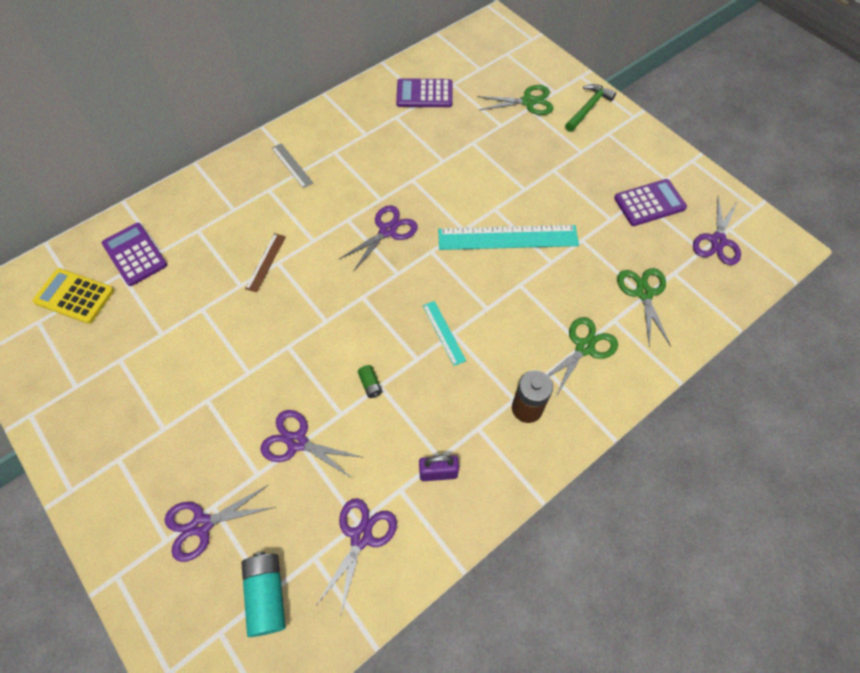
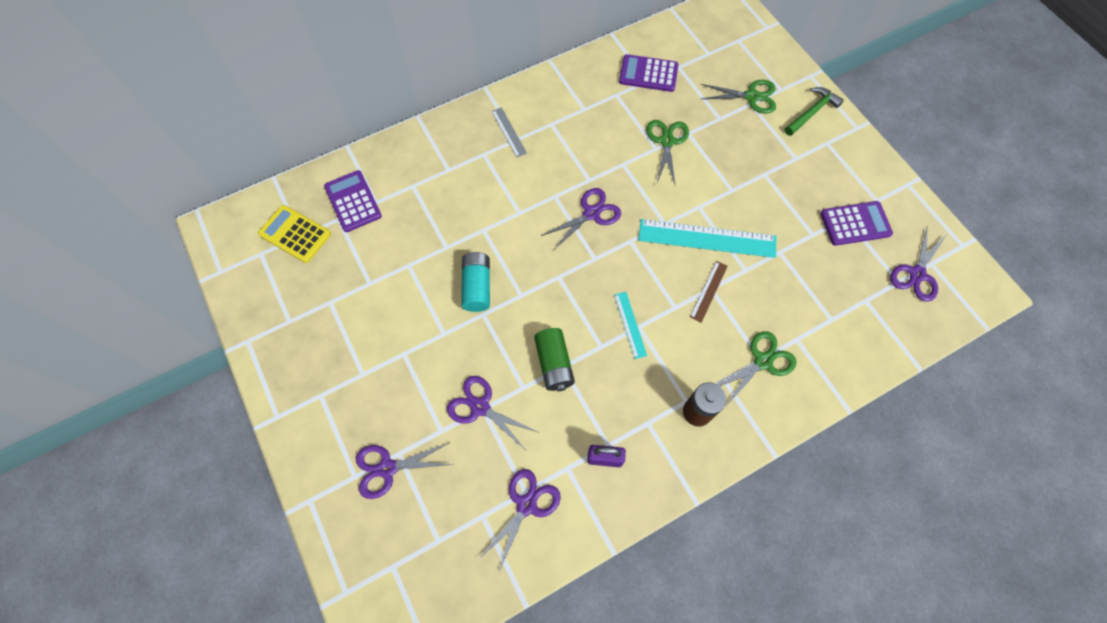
camera: 10 degrees right, 5 degrees up
(266, 262) = (472, 228): brown ruler -> brown ruler (709, 291)
(267, 595) = (437, 541): turquoise battery -> turquoise battery (477, 287)
(370, 384) = (554, 364): green battery -> green battery, size x2.00
(644, 293) = (831, 316): green scissors -> green scissors (667, 141)

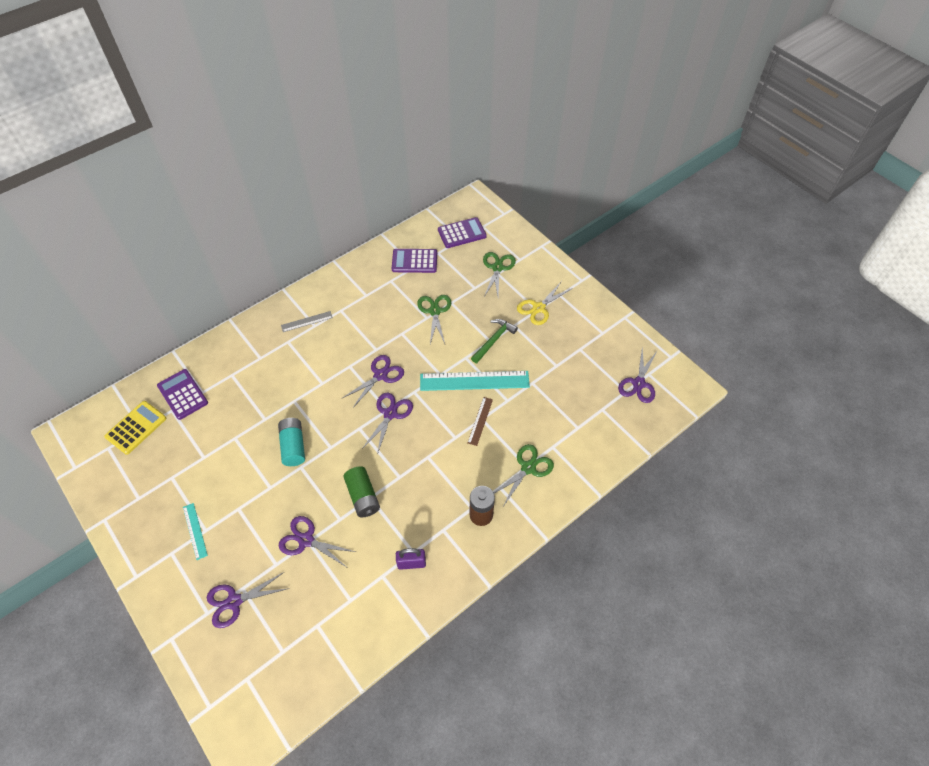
camera: 10 degrees left, 10 degrees down
(295, 234) = (136, 428): yellow calculator -> yellow calculator turned 105 degrees clockwise
(509, 132) = (307, 321): grey ruler -> grey ruler turned 75 degrees counterclockwise
(526, 505) = (352, 610): purple scissors -> purple scissors (390, 414)
(630, 324) = (421, 456): turquoise ruler -> turquoise ruler (195, 531)
(751, 96) = (497, 268): green scissors -> green scissors turned 75 degrees counterclockwise
(798, 156) = (538, 308): none -> yellow scissors
(812, 112) = (545, 273): green hammer -> green hammer (494, 340)
(855, 224) = (588, 353): purple calculator -> purple calculator (462, 233)

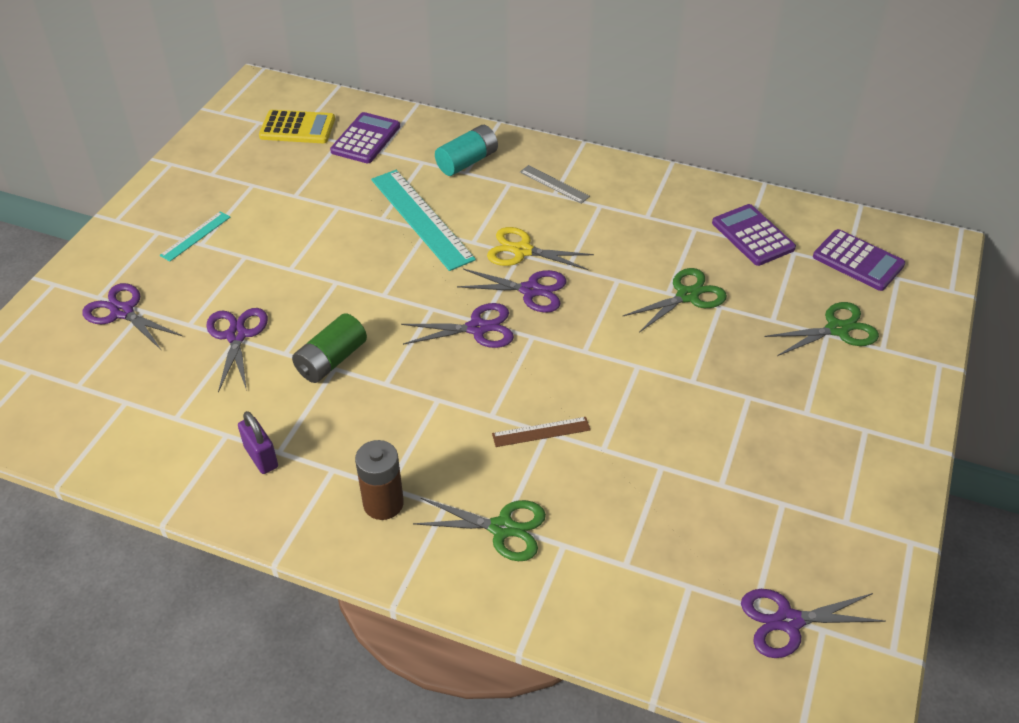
camera: 60 degrees right, 10 degrees down
(293, 446) = (361, 261): turquoise battery -> turquoise battery (467, 162)
(474, 381) = (605, 394): turquoise ruler -> turquoise ruler (421, 219)
(494, 340) = (698, 385): green hammer -> none
(538, 308) = (811, 413): yellow scissors -> yellow scissors (522, 251)

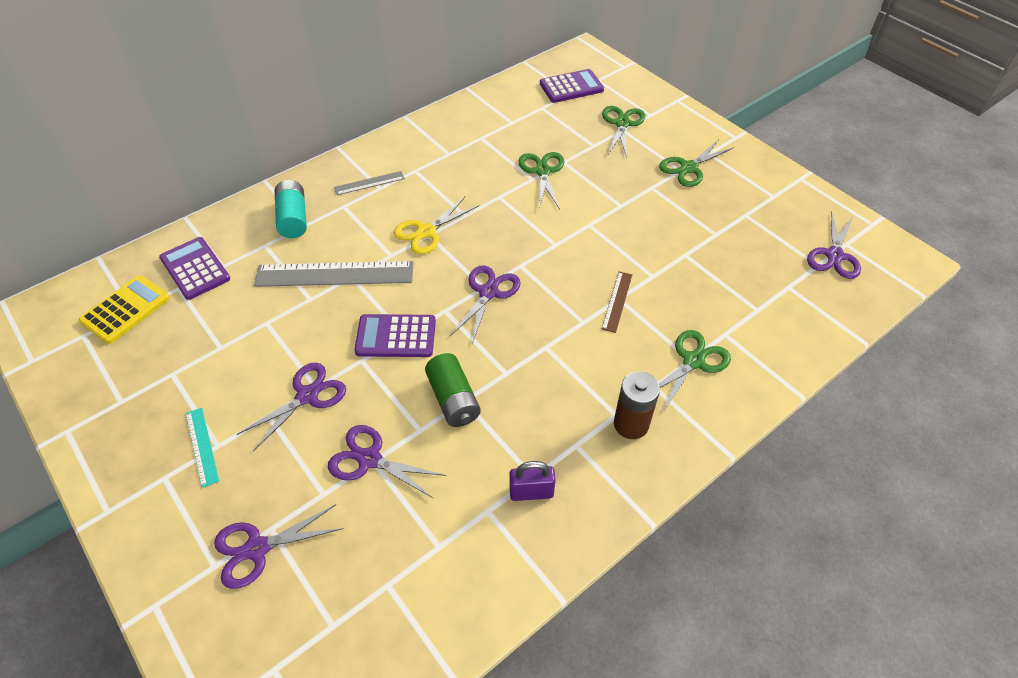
camera: 60 degrees left, 5 degrees up
(421, 219) = (334, 274): turquoise ruler -> grey ruler
(530, 290) = (472, 246): purple scissors -> purple scissors (307, 396)
(753, 236) = (511, 116): purple calculator -> purple calculator (396, 336)
(817, 419) = (688, 168): none -> green scissors

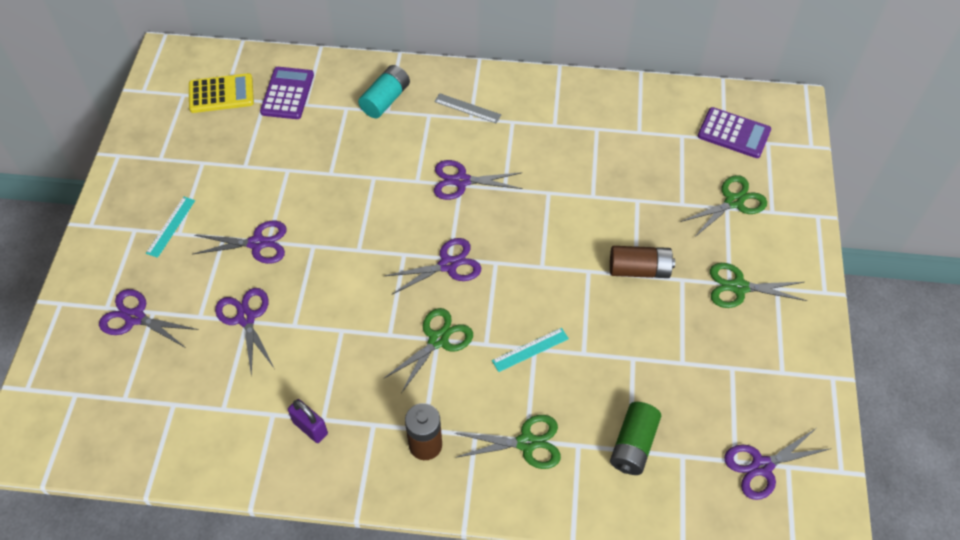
camera: 45 degrees right, 5 degrees up
(334, 274) = (365, 167): grey ruler -> none
(396, 336) = (352, 247): purple calculator -> none
(426, 232) = (461, 181): yellow scissors -> purple scissors
(453, 399) = (336, 323): green battery -> green battery (633, 445)
(542, 171) = (609, 196): green scissors -> green scissors (438, 340)
(617, 301) = (530, 350): brown ruler -> turquoise ruler
(619, 200) = (639, 269): none -> brown battery

